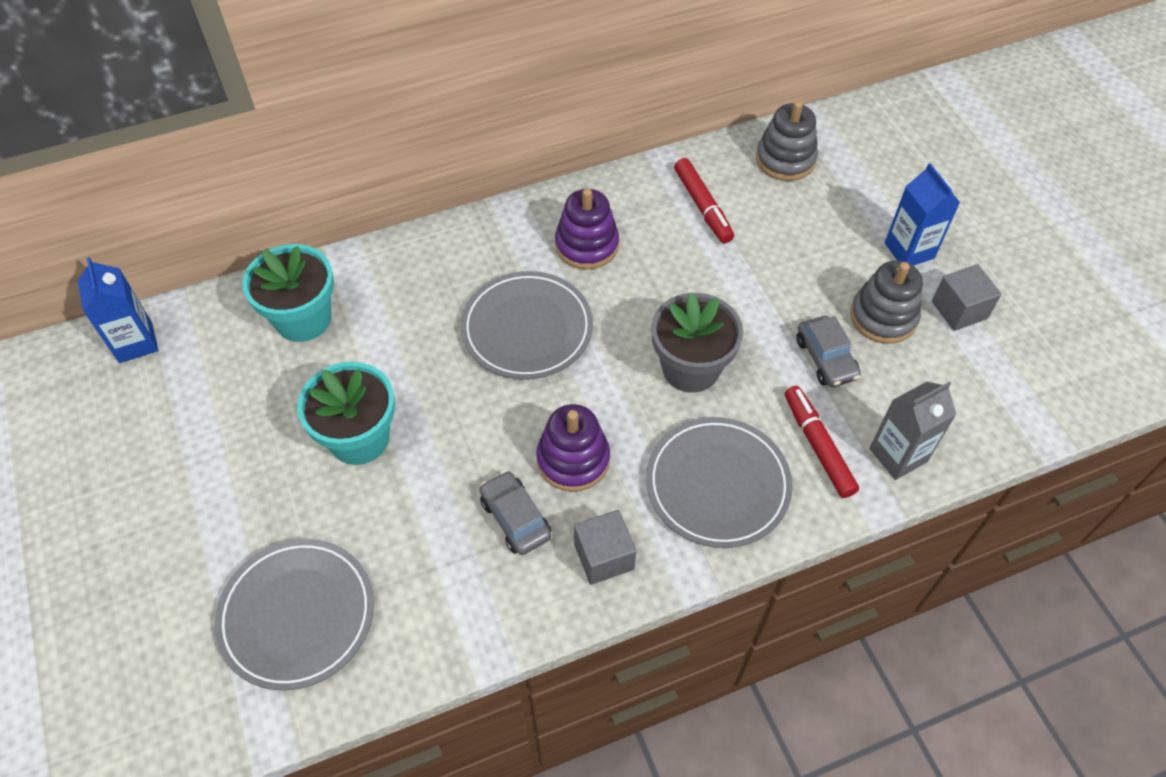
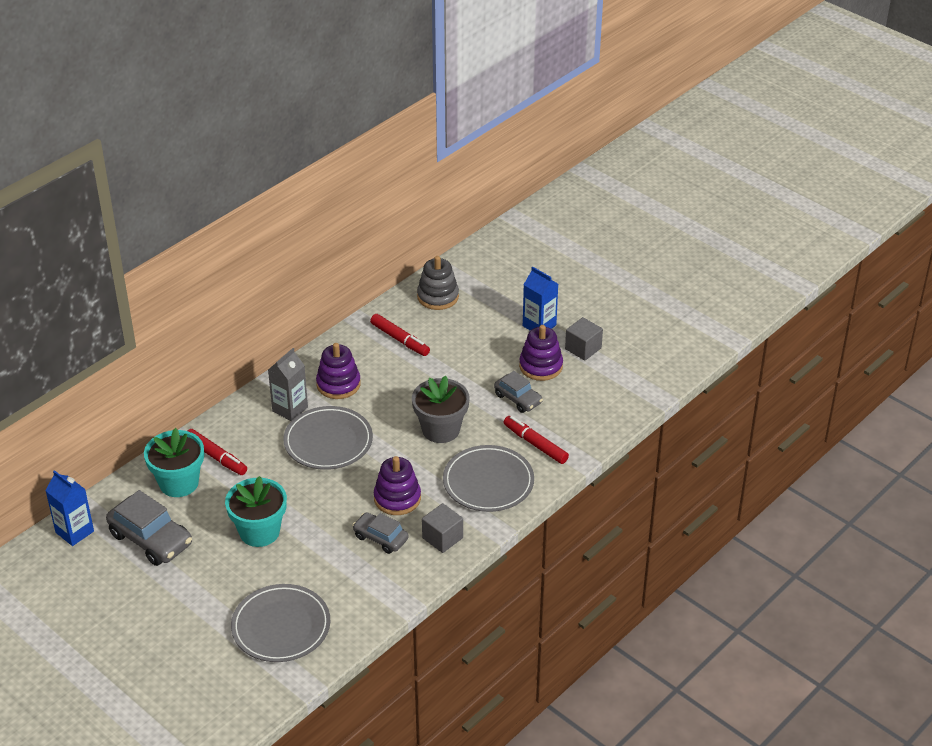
camera: 25 degrees left, 15 degrees down
(218, 392) = (151, 539): none -> grey car
(371, 297) = (216, 457): none -> red marker
(883, 317) = (541, 366): grey stacking toy -> purple stacking toy
(898, 455) = (582, 433): grey carton -> grey carton (290, 409)

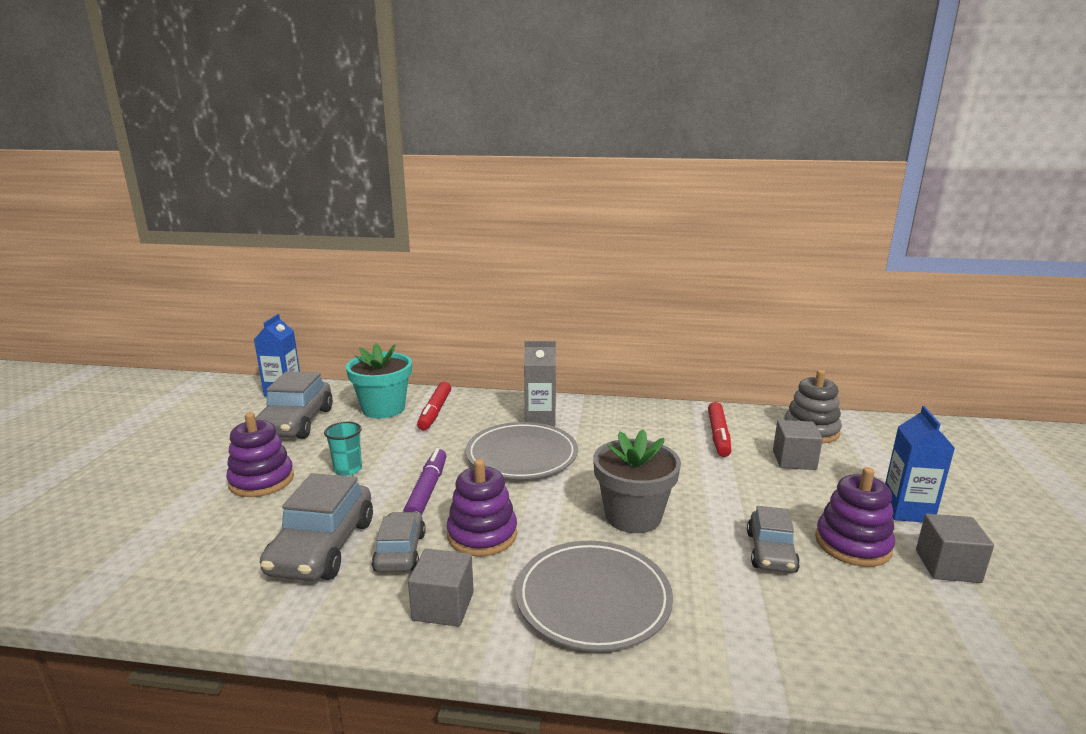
camera: 55 degrees right, 20 degrees down
(259, 532) = (348, 469): turquoise flower pot -> turquoise cup
(281, 626) = (190, 543): grey plate -> none
(326, 503) = (427, 490): none -> purple marker
(338, 384) = (607, 429): purple stacking toy -> purple stacking toy (261, 480)
(343, 569) = (322, 547): none -> grey car
(458, 329) = (794, 460): none -> grey cube
(535, 444) = (719, 610): red marker -> none

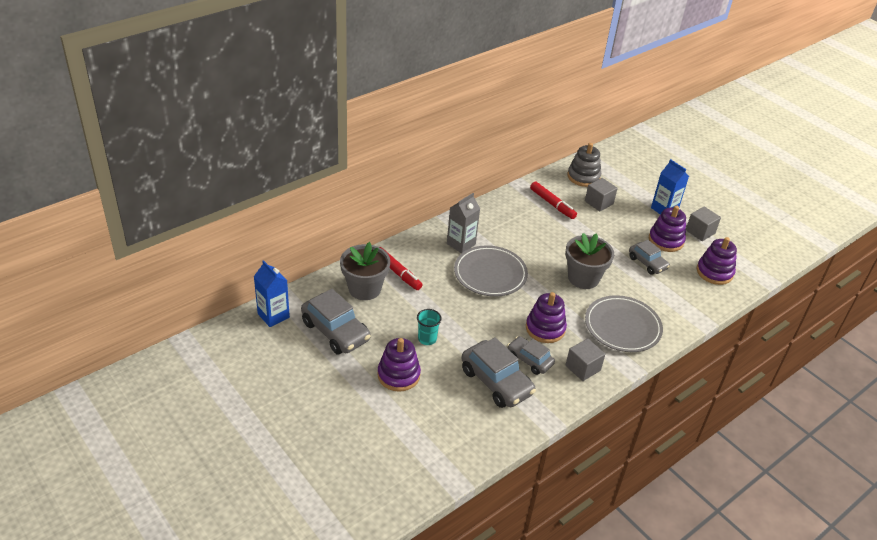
camera: 50 degrees left, 20 degrees up
(383, 409) = (364, 289): turquoise flower pot -> grey flower pot
(427, 490) = (485, 323): purple marker -> none
(900, 632) = (714, 272): none -> purple stacking toy

